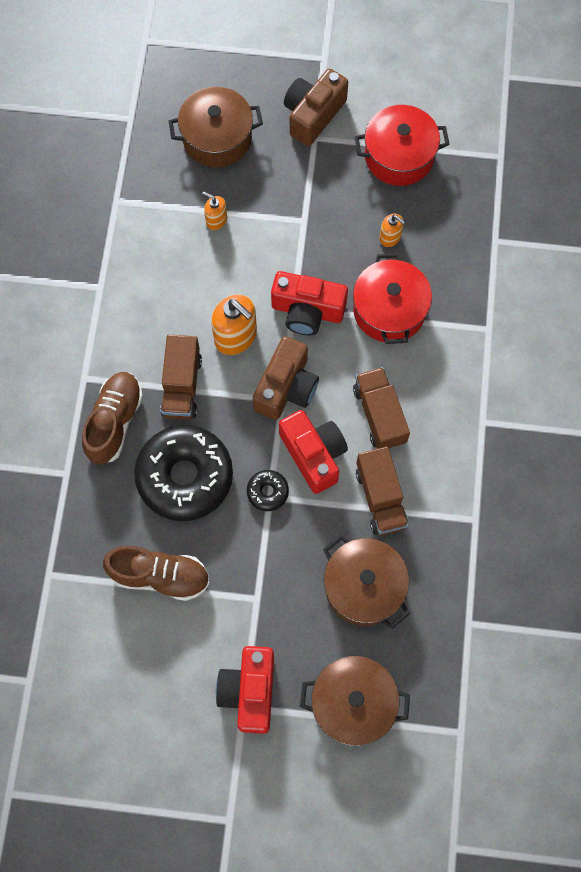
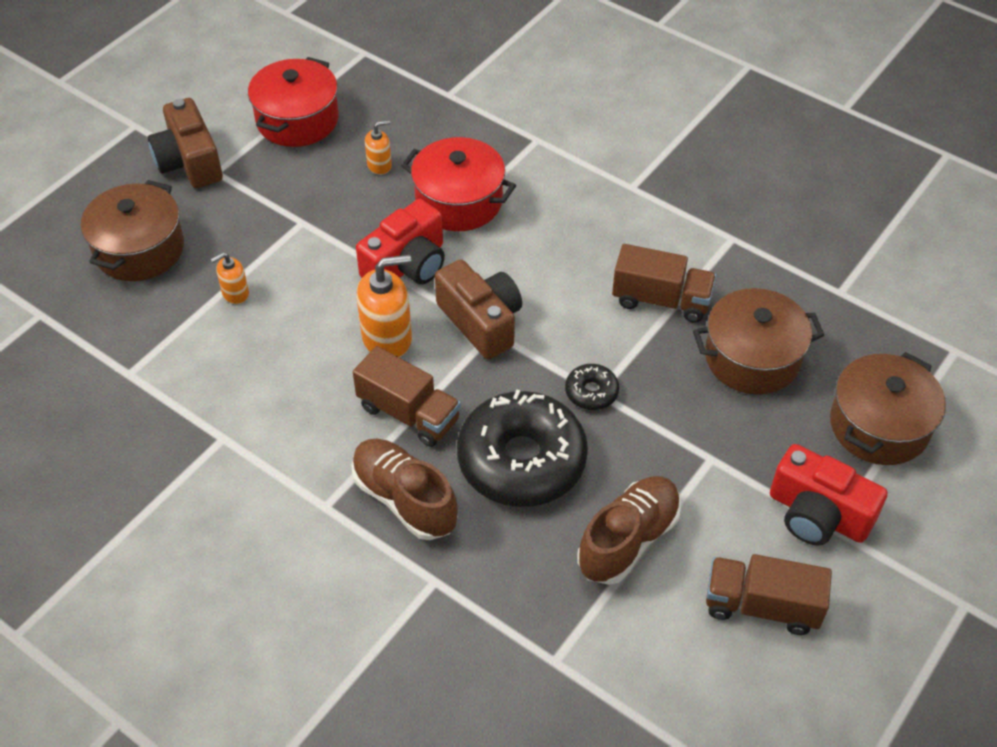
camera: 60 degrees left, 20 degrees down
(314, 454) = (575, 333): red camera -> none
(379, 415) = (568, 260): brown truck -> brown truck (761, 606)

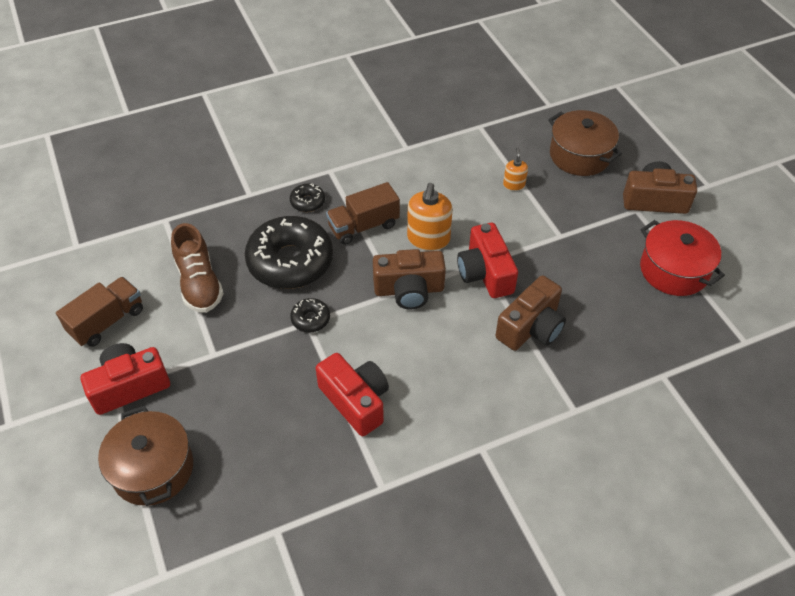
camera: 120 degrees right, 0 degrees up
(379, 165) = (597, 298): orange soap dispenser -> none
(404, 499) = (307, 202): brown shoe -> black donut
(459, 201) = (531, 327): red pot -> brown camera
(661, 300) = (355, 401): brown truck -> red camera
(752, 358) = (266, 426): brown pot -> none

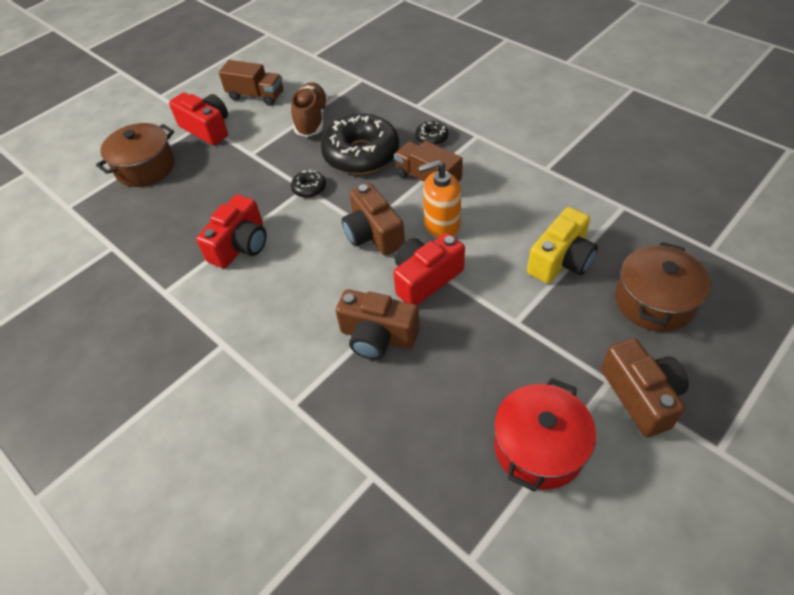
camera: 70 degrees right, 0 degrees up
(199, 283) = (312, 120): brown shoe -> brown shoe turned 135 degrees clockwise
(514, 184) = (561, 260): orange soap dispenser -> yellow camera

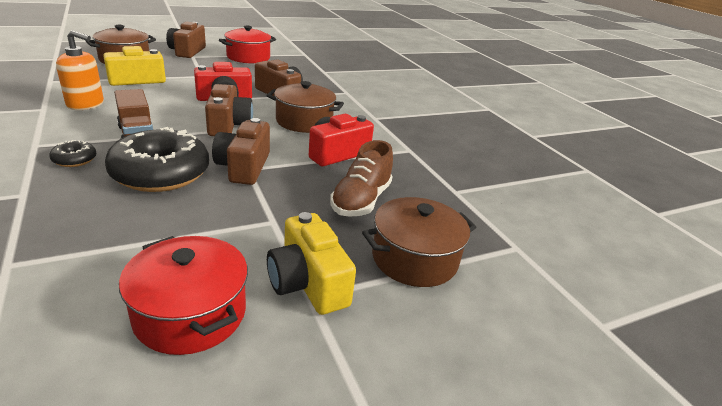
camera: 165 degrees left, 20 degrees down
(207, 129) = (308, 283): red camera -> yellow camera
(256, 96) = (190, 313): brown truck -> red pot
(304, 284) = (304, 121): none -> brown pot
(309, 188) = (244, 167): black donut -> brown camera
(312, 120) = (160, 232): brown shoe -> brown shoe (361, 200)
(441, 224) = (175, 113): orange soap dispenser -> orange soap dispenser (86, 104)

